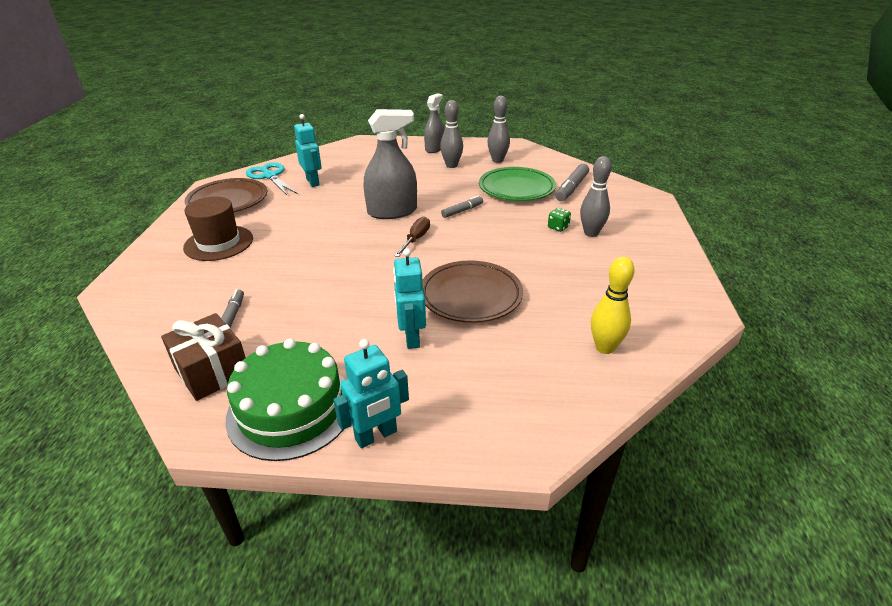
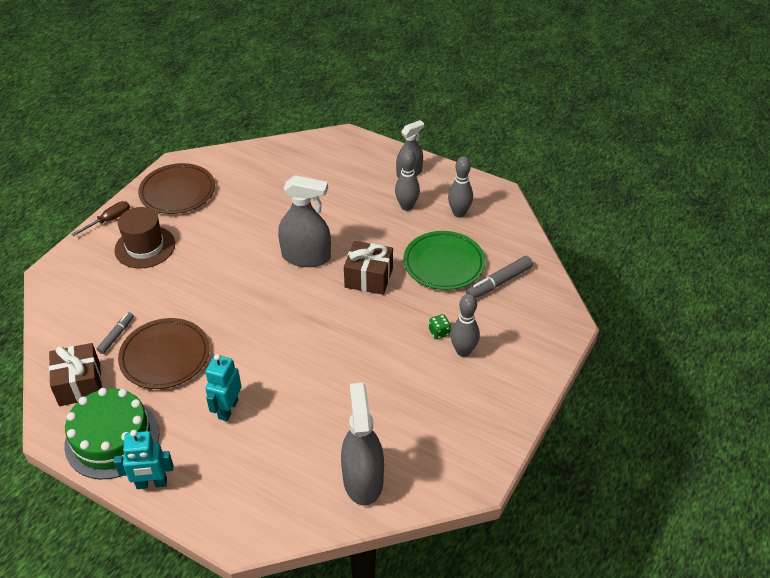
camera: 25 degrees right, 10 degrees up
(270, 176) = (230, 167): turquoise scissors -> none
(313, 182) = (263, 189): turquoise robot -> none
(416, 239) = (302, 301): brown screwdriver -> brown screwdriver (109, 220)
(462, 211) = (369, 278): grey marker -> brown gift
(470, 296) = (301, 385): brown plate -> brown plate (165, 357)
(605, 347) = (363, 479): yellow bowling pin -> grey spray bottle

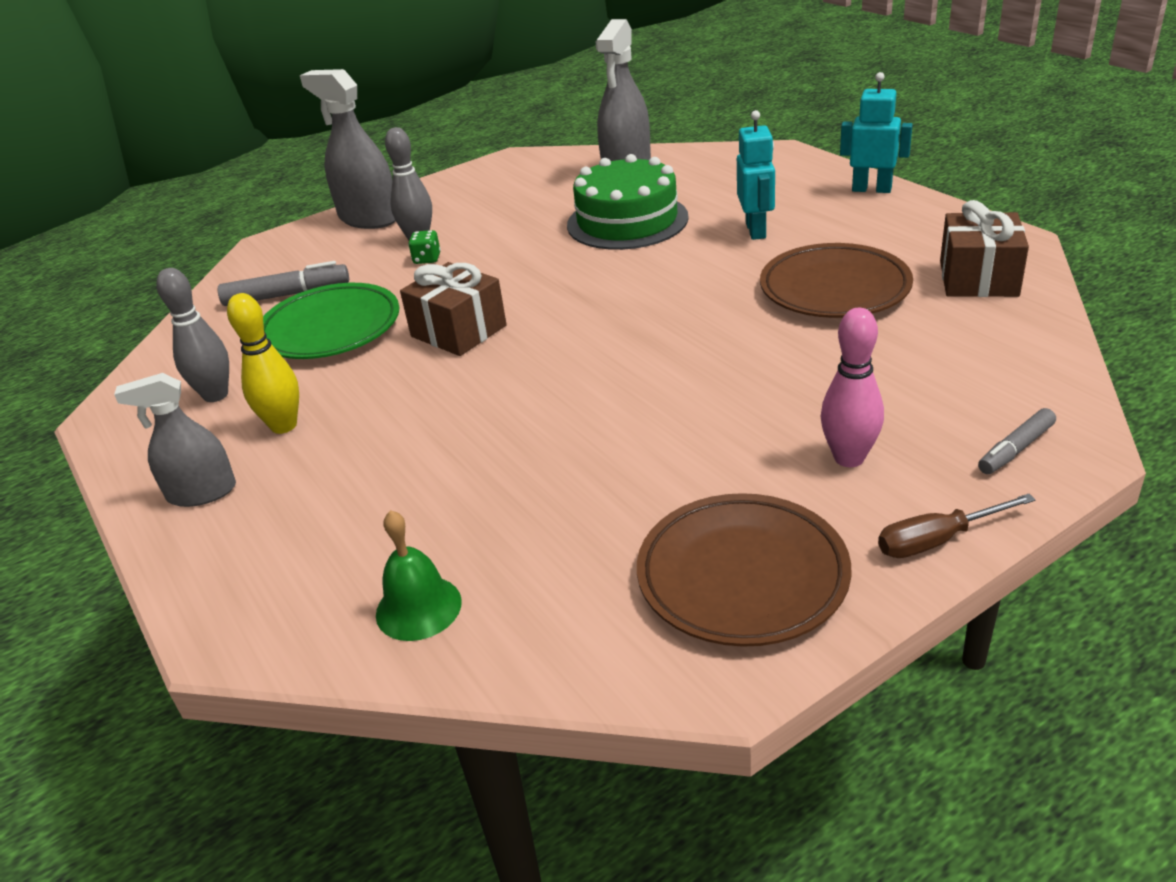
camera: 150 degrees left, 10 degrees down
(112, 438) = (923, 225): green cake -> green cake (627, 221)
(116, 336) = (917, 325): grey marker -> grey marker (1016, 449)
(145, 247) = (849, 458): brown hat -> pink bowling pin
(228, 409) = (756, 230): turquoise robot -> turquoise robot turned 45 degrees counterclockwise
(286, 158) = (418, 607): none -> green bell
(306, 256) = (533, 378): grey spray bottle -> grey spray bottle (369, 218)
(407, 206) = (284, 426): grey bowling pin -> yellow bowling pin

